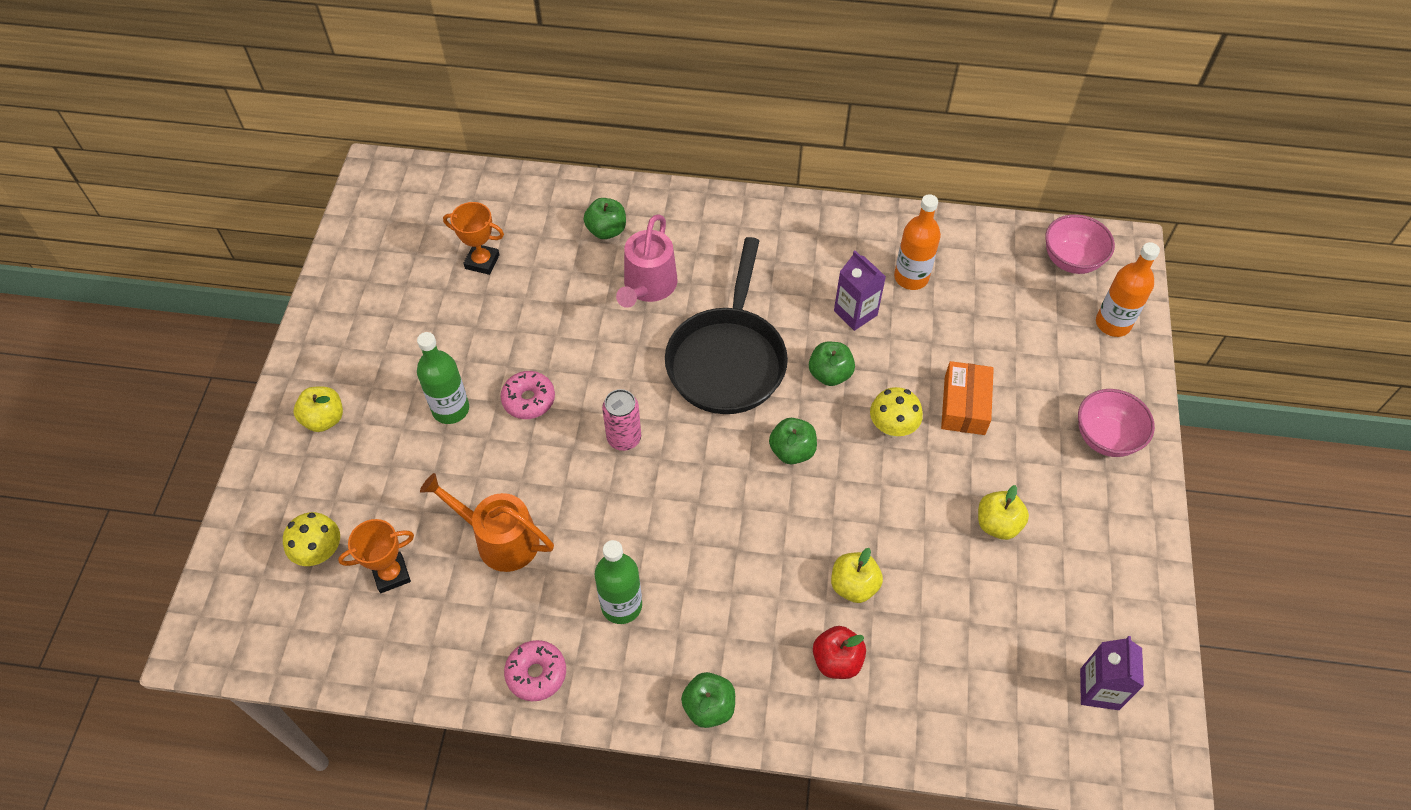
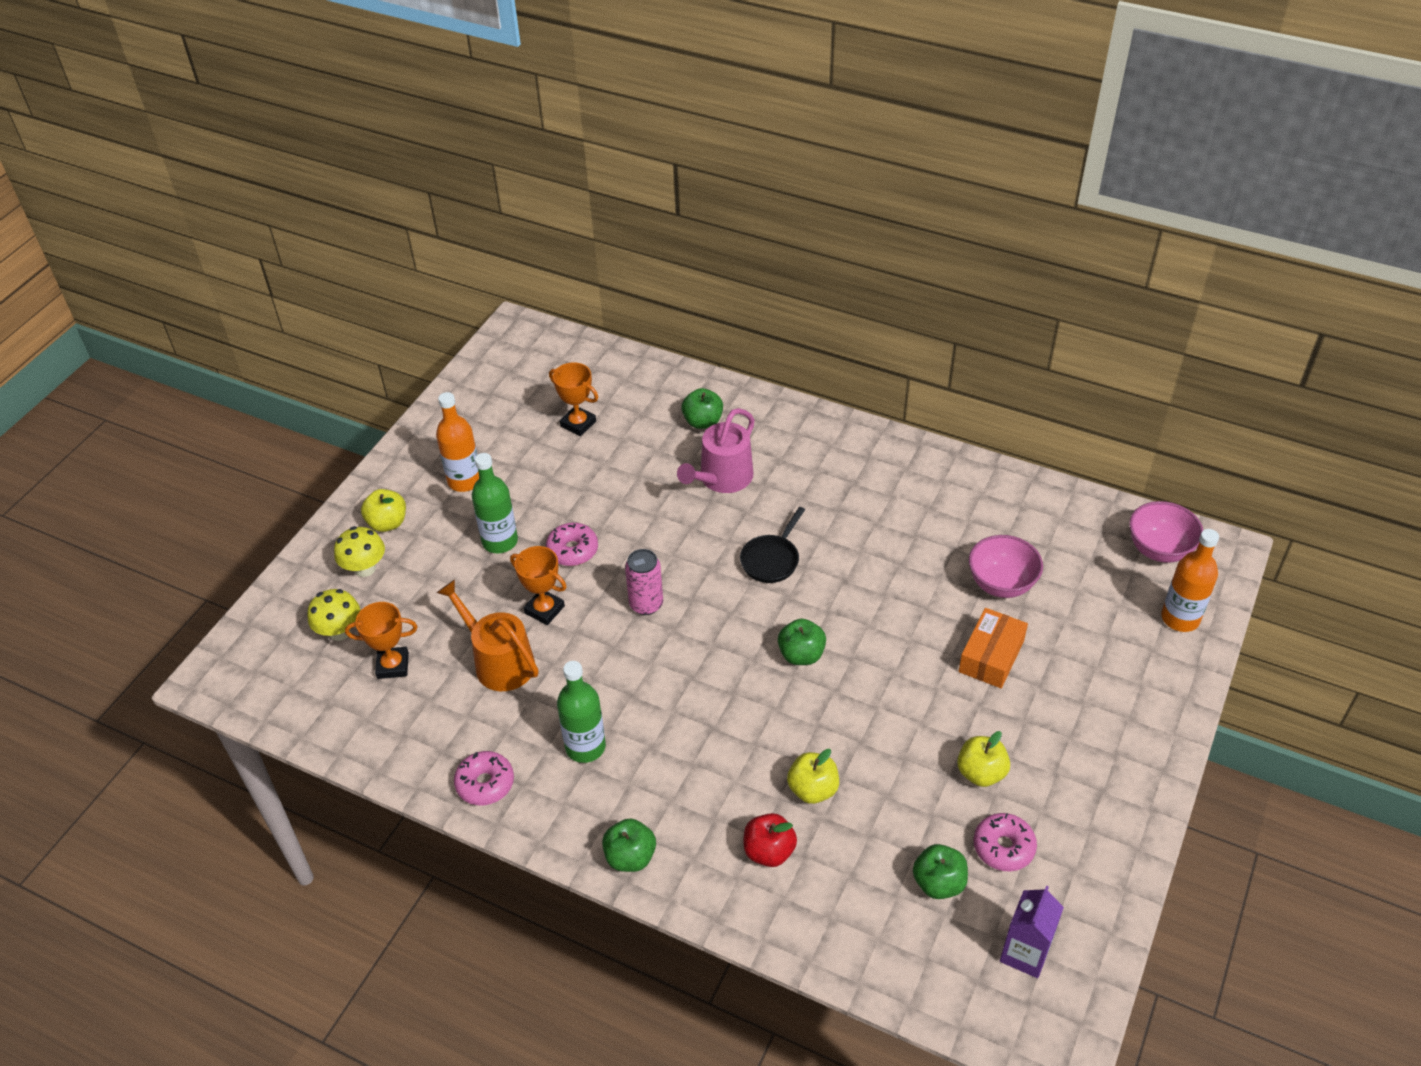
camera: 20 degrees right, 10 degrees down
(525, 471) = (544, 610): none -> orange trophy
(727, 360) = (771, 560): black pan -> black pan, size x0.49
(830, 374) = (866, 596): green apple -> green apple (938, 883)
(855, 313) = (914, 547): purple carton -> none
(892, 427) = (909, 658): yellow mushroom -> yellow mushroom (365, 568)
(911, 277) = (984, 528): orange bottle -> orange bottle (464, 481)
(1043, 591) = (1003, 847): none -> pink donut
(1105, 438) = (1128, 723): pink bowl -> pink bowl (1001, 584)

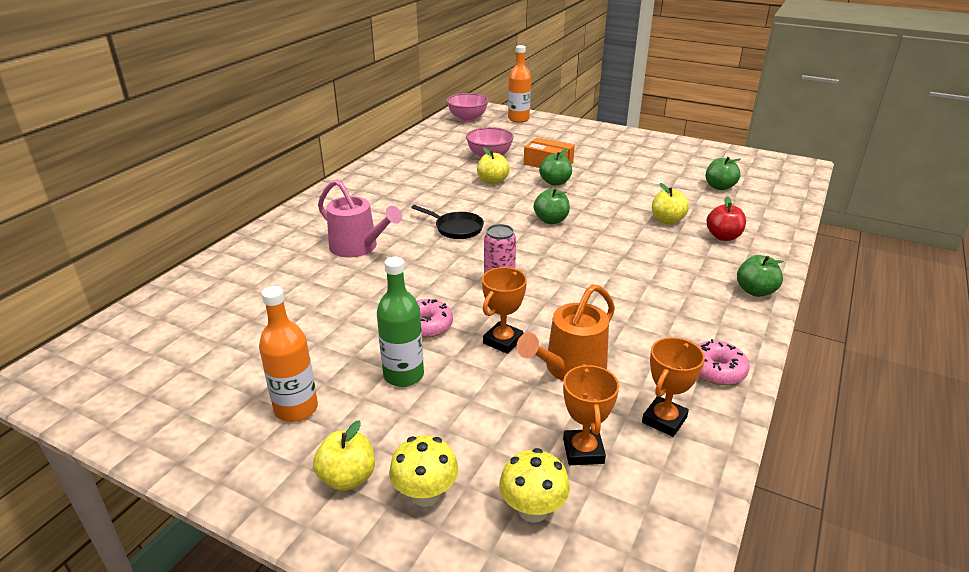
camera: 90 degrees left, 15 degrees down
(578, 424) = (243, 326): orange trophy -> orange trophy (664, 420)
(585, 747) = (659, 314): green bottle -> none
(703, 422) = (281, 255): green apple -> green apple (555, 182)
(981, 773) = (637, 171): yellow apple -> yellow apple (492, 181)
(1003, 847) = (687, 169): pink donut -> none
(1025, 953) = (752, 169): purple carton -> none

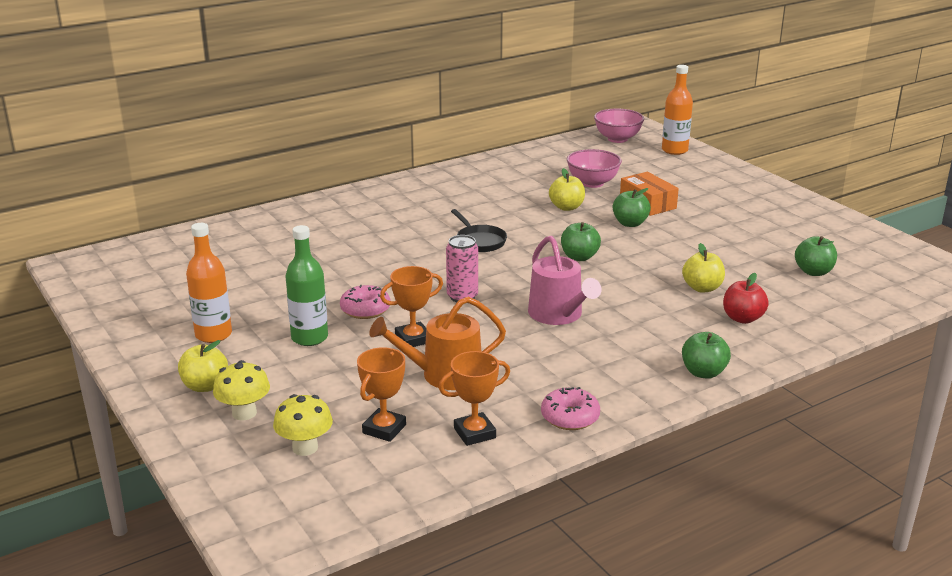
camera: 30 degrees right, 5 degrees down
(358, 247) = (376, 234): pink watering can -> pink watering can (558, 315)

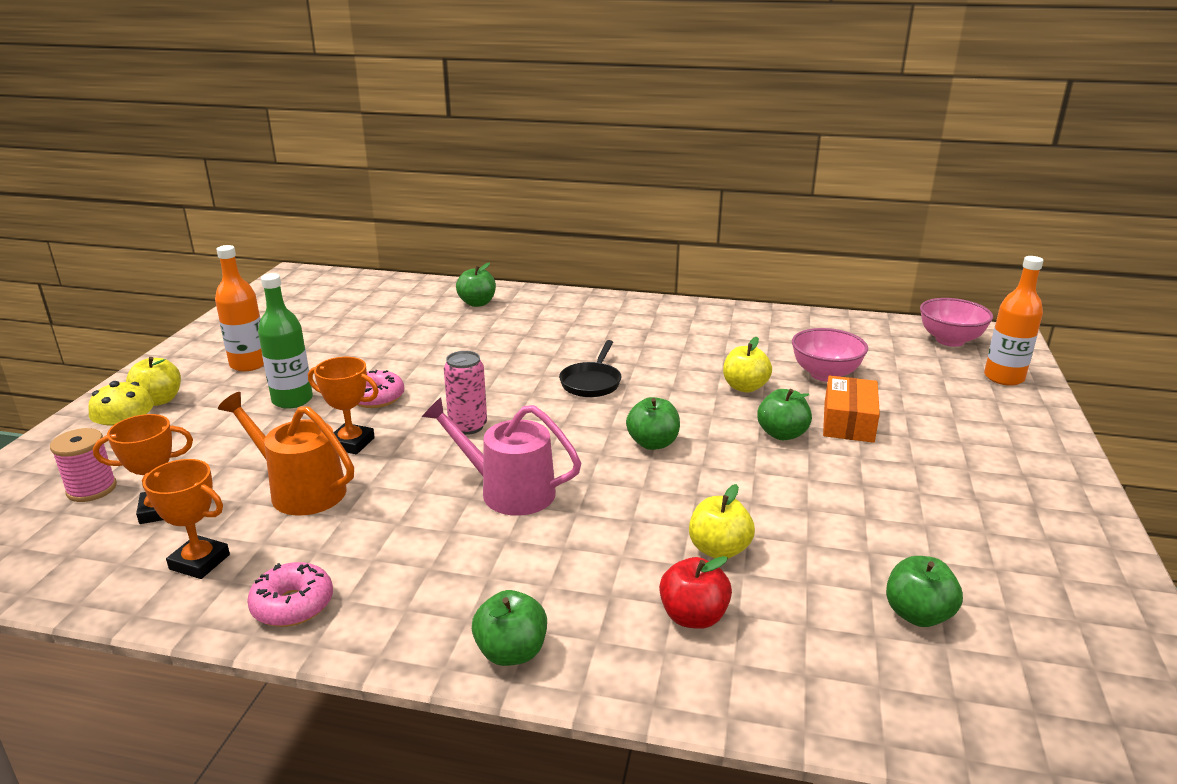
camera: 45 degrees right, 0 degrees up
(290, 225) = (477, 303): none -> green apple
(305, 448) = (92, 489): yellow mushroom -> pink spool
(558, 315) = (509, 491): pink watering can -> pink watering can turned 90 degrees clockwise

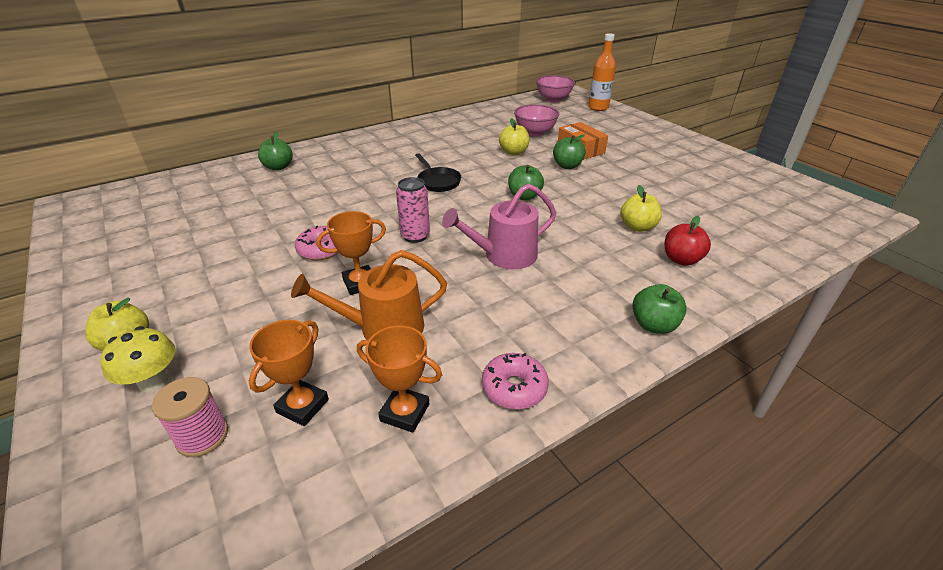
camera: 45 degrees left, 10 degrees up
(199, 562) = (405, 412): orange trophy -> orange trophy turned 45 degrees clockwise
(249, 364) = (165, 278): orange bottle -> none
(292, 400) = (258, 282): green bottle -> none
(917, 615) = (735, 211): green apple -> none

